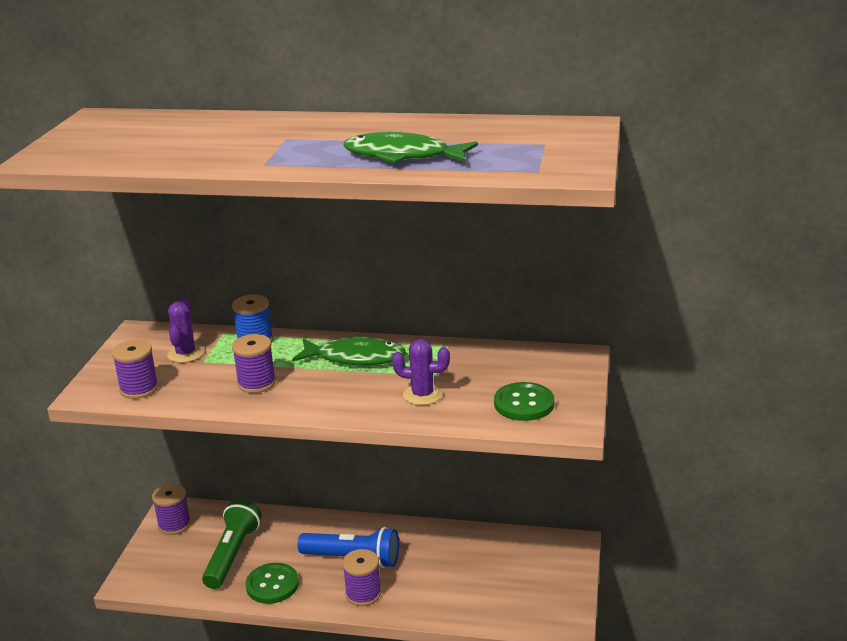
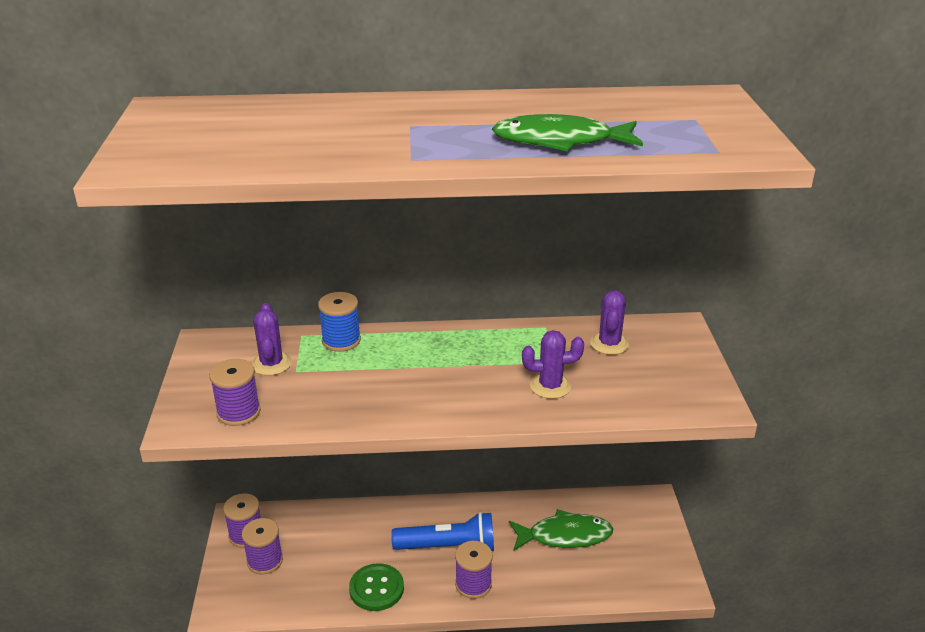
camera: 15 degrees left, 5 degrees up
(232, 554) = (321, 560): green flashlight -> none
(256, 383) = (368, 391): purple spool -> purple spool (265, 561)
(355, 358) = (458, 350): green fish -> green fish (564, 536)
(500, 365) = (609, 344): none -> purple cactus
(524, 404) = (656, 385): green button -> none

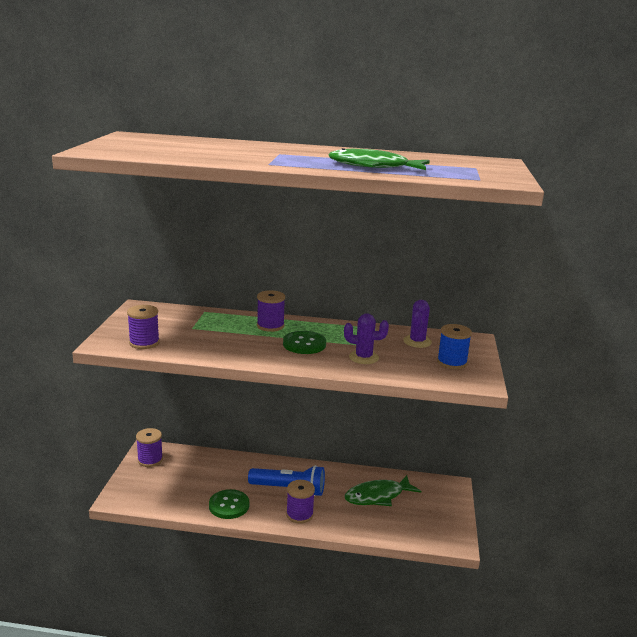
camera: 10 degrees right, 10 degrees down
(265, 561) = (157, 476): purple spool -> purple spool (270, 326)
(271, 364) = (177, 322): purple cactus -> none
(341, 341) = (229, 317): blue spool -> blue spool (452, 362)
(462, 375) = (304, 344): none -> green button
(564, 536) = (378, 496): green fish -> green fish turned 150 degrees clockwise

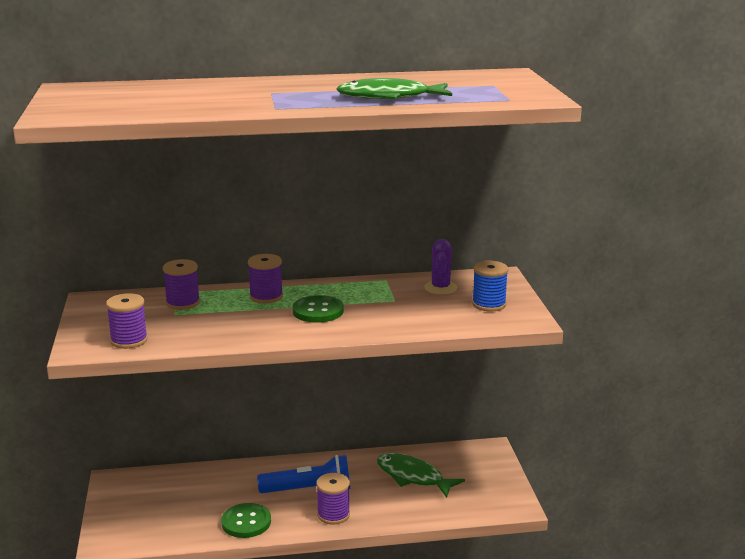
camera: 15 degrees left, 0 degrees up
(150, 460) = (122, 491): purple spool -> purple spool (183, 303)
(363, 357) = (392, 315): purple cactus -> none
(378, 496) = (413, 477): green fish -> green fish turned 75 degrees clockwise

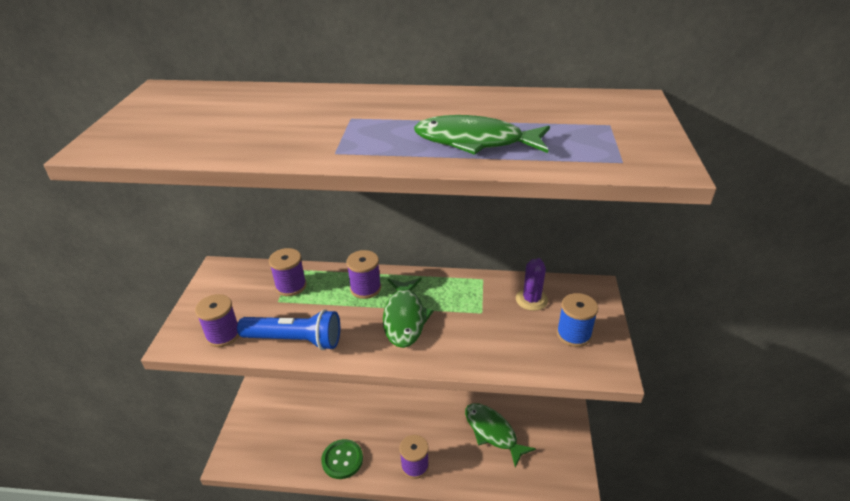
camera: 15 degrees right, 15 degrees up
(309, 490) = (402, 431): blue flashlight -> blue flashlight (295, 340)
(318, 311) = (404, 318): green button -> green fish

